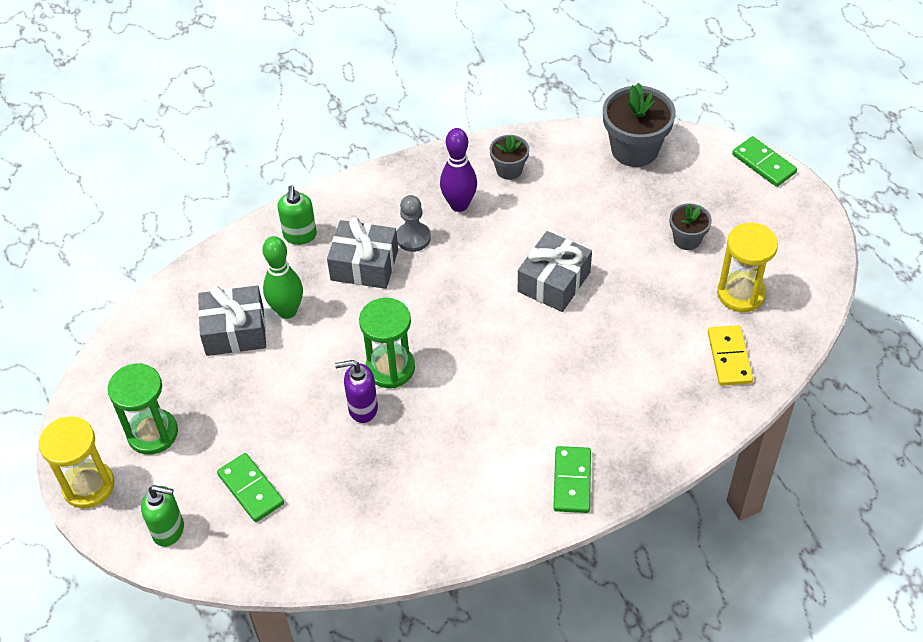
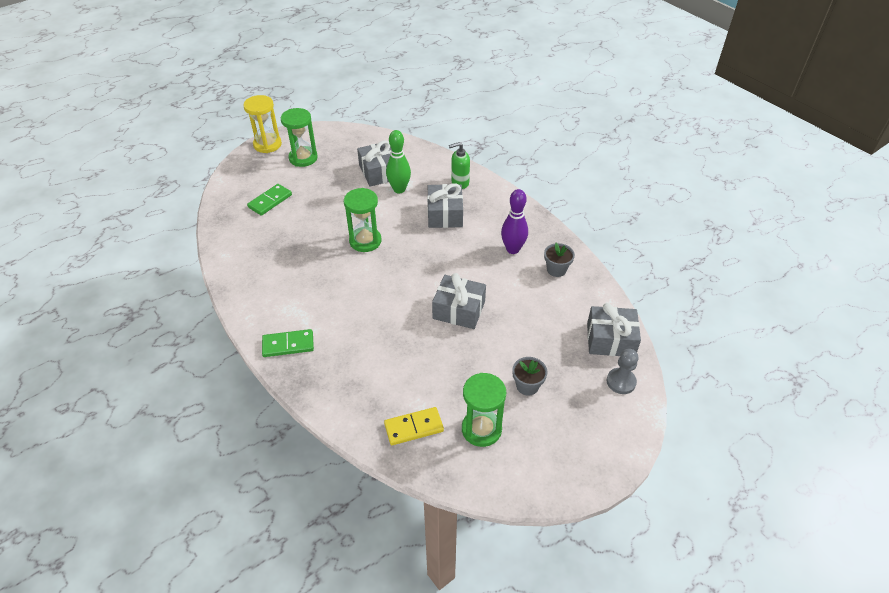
camera: 75 degrees right, 5 degrees down
(169, 530) = (241, 177): green soap dispenser -> none
(362, 408) = (332, 234): purple soap dispenser -> none
(413, 238) = (475, 232): grey pawn -> grey pawn (621, 382)
(634, 149) = (610, 340): grey flower pot -> grey gift
(740, 293) = (481, 429): yellow hourglass -> green hourglass
(764, 163) = (635, 433): green domino -> none

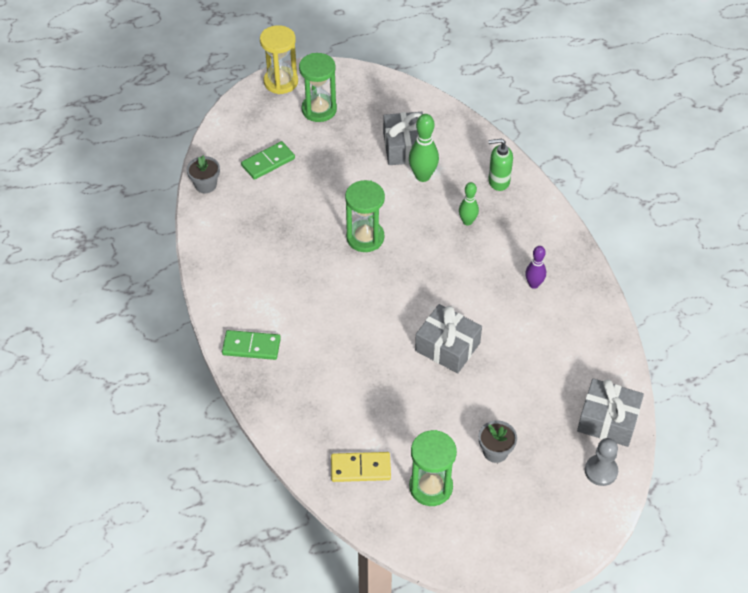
camera: 15 degrees right, 5 degrees up
(445, 214) = (467, 221): grey gift -> green bowling pin
(512, 249) = (534, 284): purple bowling pin -> purple bowling pin, size x0.65
(556, 269) = (576, 321): grey flower pot -> grey flower pot (205, 185)

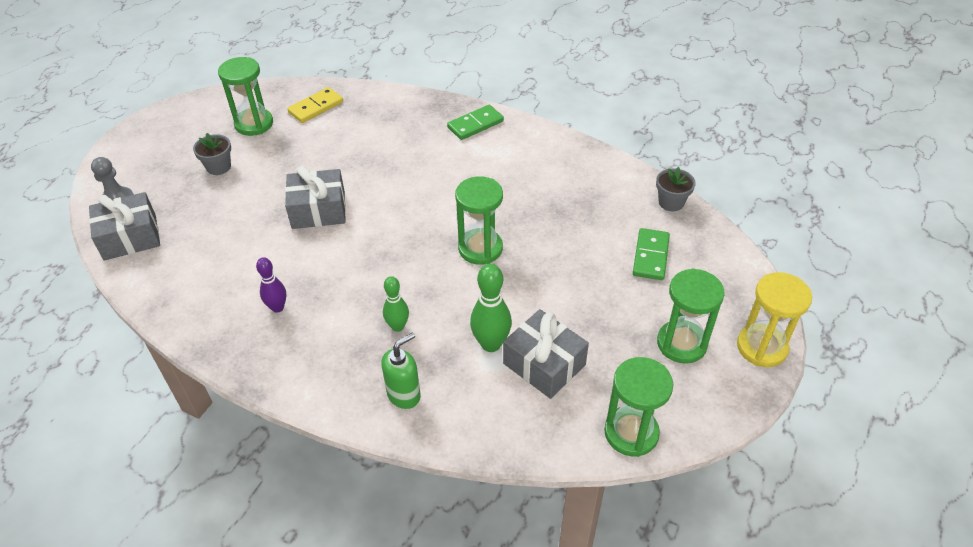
camera: 140 degrees right, 5 degrees down
(399, 92) = (631, 433): none -> green hourglass

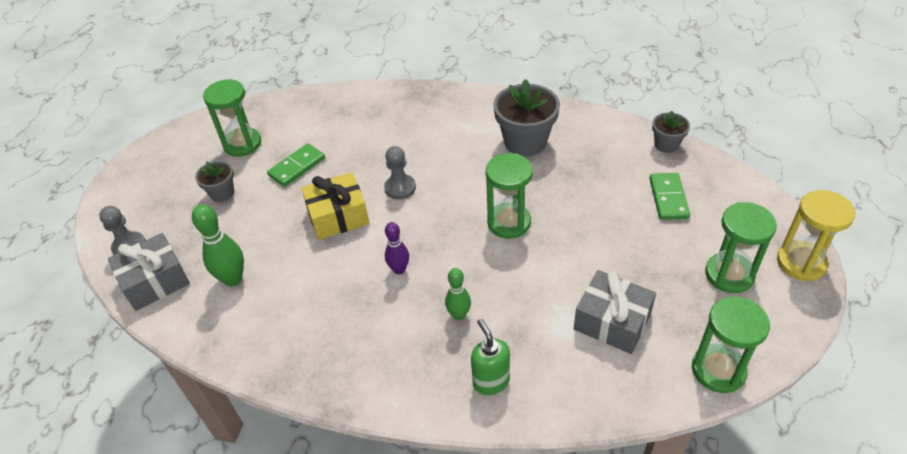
camera: 10 degrees left, 0 degrees up
(277, 307) = (333, 321): purple bowling pin -> purple bowling pin (399, 269)
(316, 107) = (298, 117): yellow domino -> none
(318, 210) = (338, 216): grey gift -> yellow gift
(387, 194) = (400, 188): none -> grey pawn
(404, 395) = (491, 381): green soap dispenser -> green soap dispenser turned 60 degrees counterclockwise
(475, 124) = (458, 105): green domino -> green domino (297, 167)
(491, 344) = (554, 313): green bowling pin -> green bowling pin (233, 279)
(528, 173) = (525, 142): none -> grey flower pot

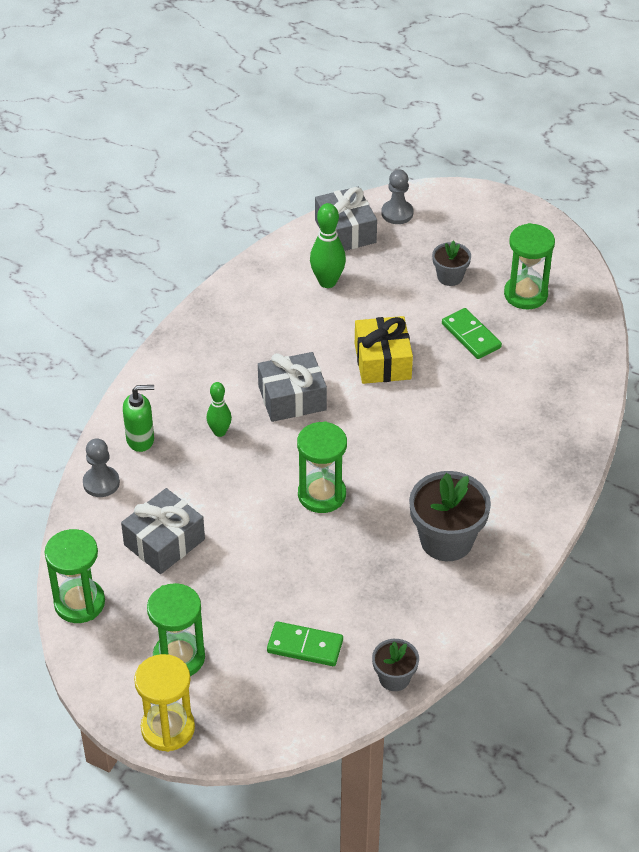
camera: 100 degrees right, 0 degrees up
(399, 269) = (292, 398): purple bowling pin -> grey gift
(400, 188) = (407, 415): grey pawn -> grey pawn (101, 483)

